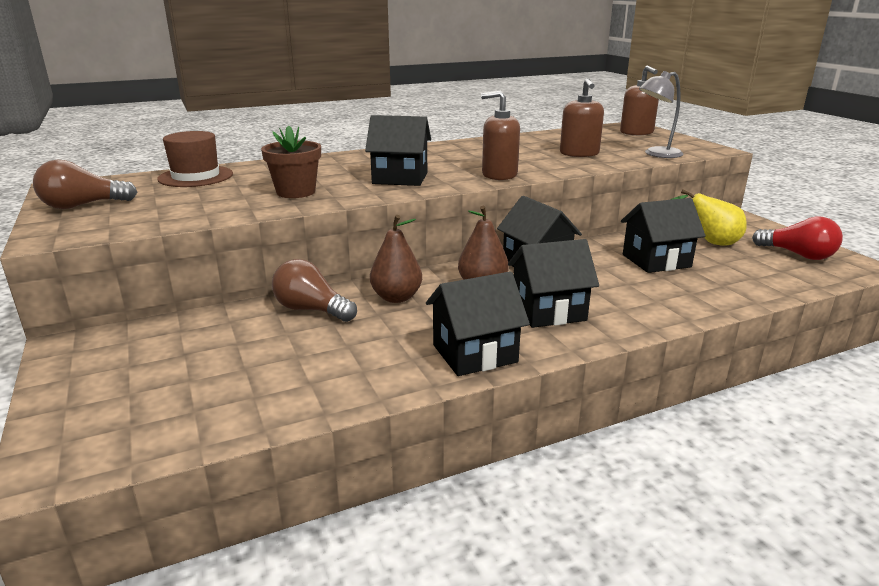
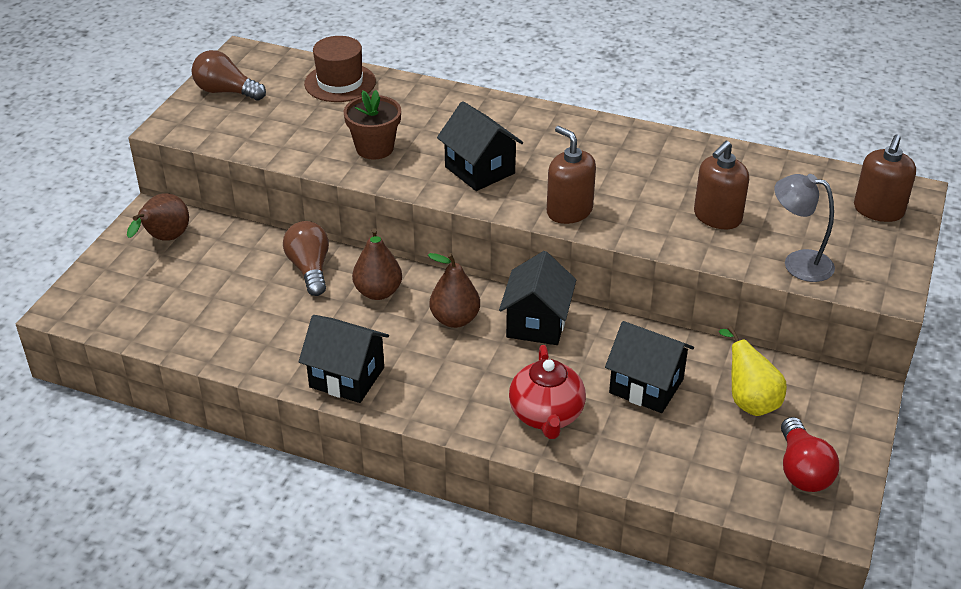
camera: 45 degrees right, 15 degrees up
(115, 354) = (165, 239): none -> brown pear
(548, 311) = (456, 376): black house -> none
(644, 300) = (546, 416): none -> red teapot

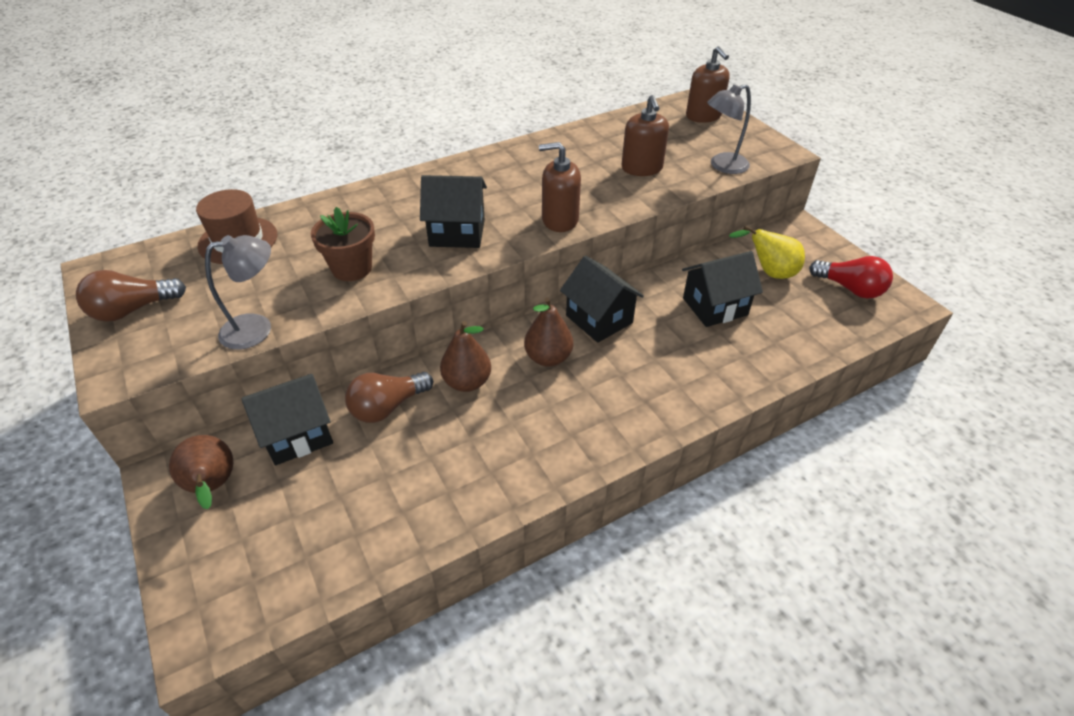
camera: 50 degrees left, 5 degrees up
(268, 149) = (257, 328): none -> grey lamp
(310, 269) = (387, 407): brown light bulb -> brown light bulb turned 60 degrees counterclockwise
(347, 377) = (547, 461): black house -> black house (297, 435)
(546, 416) = (700, 370): red teapot -> none

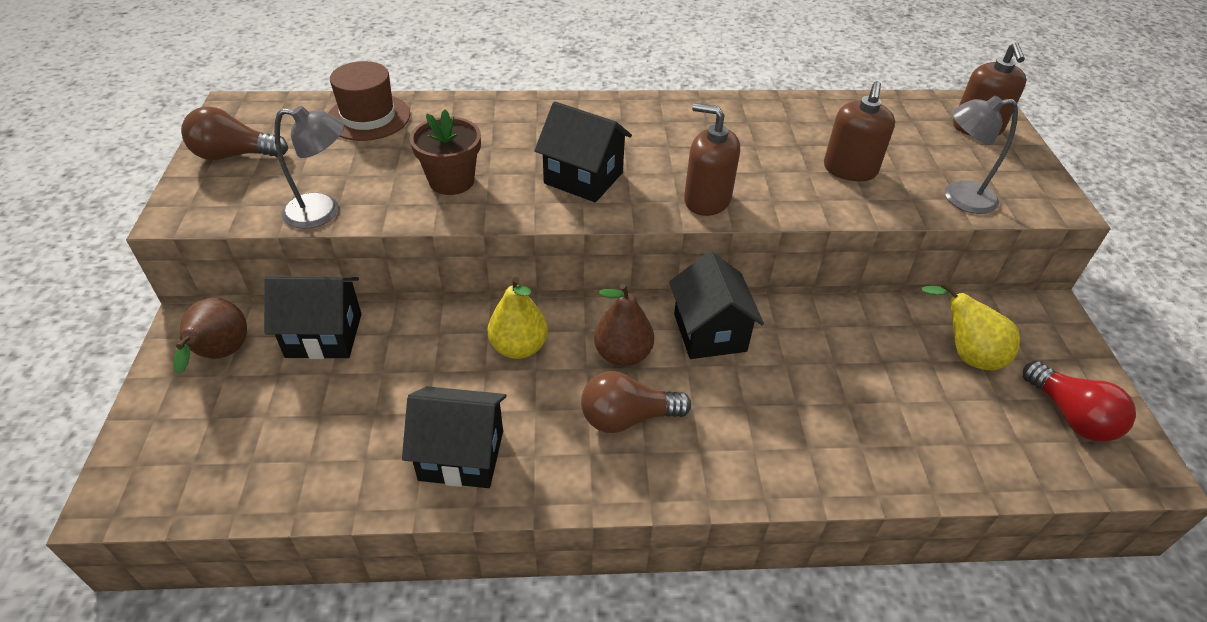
camera: 25 degrees right, 0 degrees up
(387, 407) = (423, 341): brown light bulb -> brown light bulb (627, 418)
(467, 382) = (519, 347): brown pear -> yellow pear
(715, 306) = (863, 370): black house -> black house (461, 455)

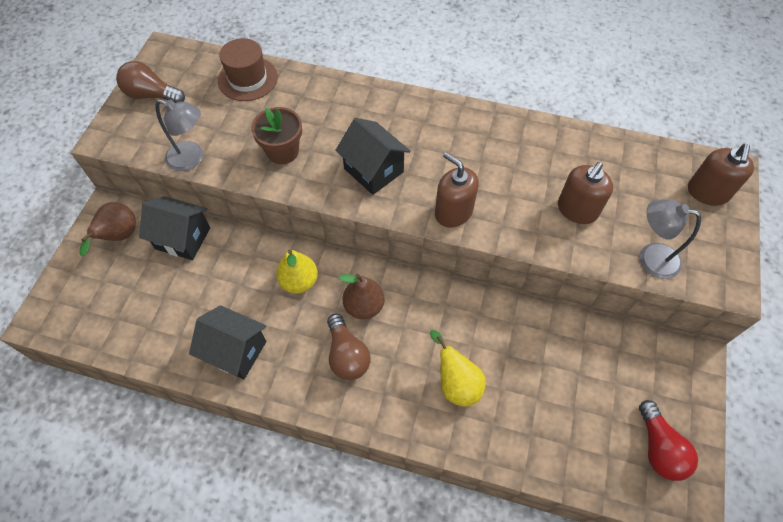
camera: 20 degrees right, 15 degrees up
(627, 418) = (347, 355): brown light bulb -> brown light bulb turned 120 degrees counterclockwise
(709, 332) = (430, 305): black house -> none
(966, 354) = (608, 375): yellow pear -> yellow pear (456, 383)

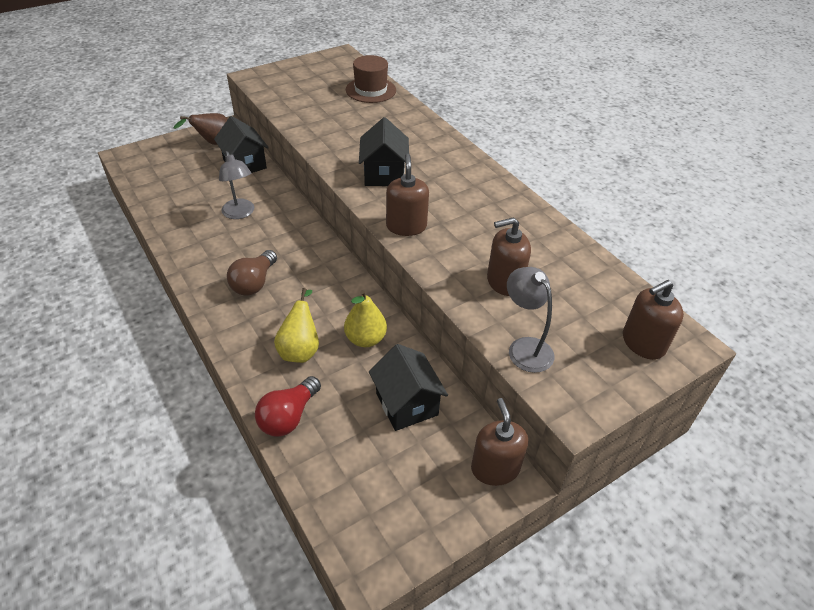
camera: 40 degrees right, 15 degrees down
(151, 95) = (304, 70): brown light bulb -> none
(192, 159) = (283, 109): grey lamp -> grey lamp (240, 213)
(235, 351) = (196, 235): black house -> black house (406, 404)
(282, 151) = (340, 134): brown flower pot -> none
(299, 281) = (279, 226): yellow pear -> yellow pear (365, 339)
(364, 306) = (300, 265): brown pear -> none
(658, 448) = (395, 510): red light bulb -> red light bulb (288, 417)
(678, 359) = (495, 468): none -> brown soap dispenser

